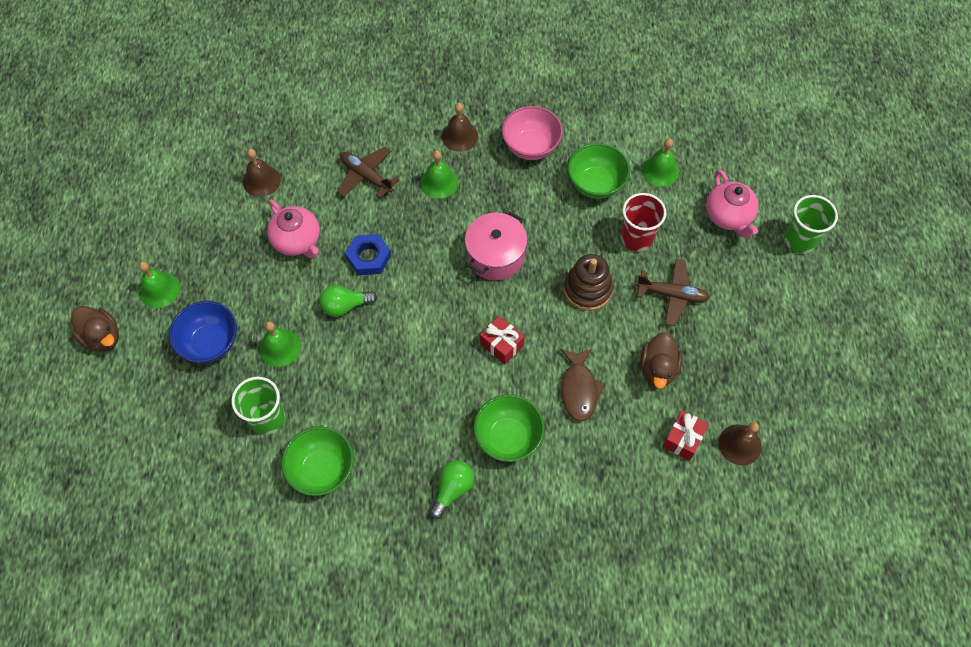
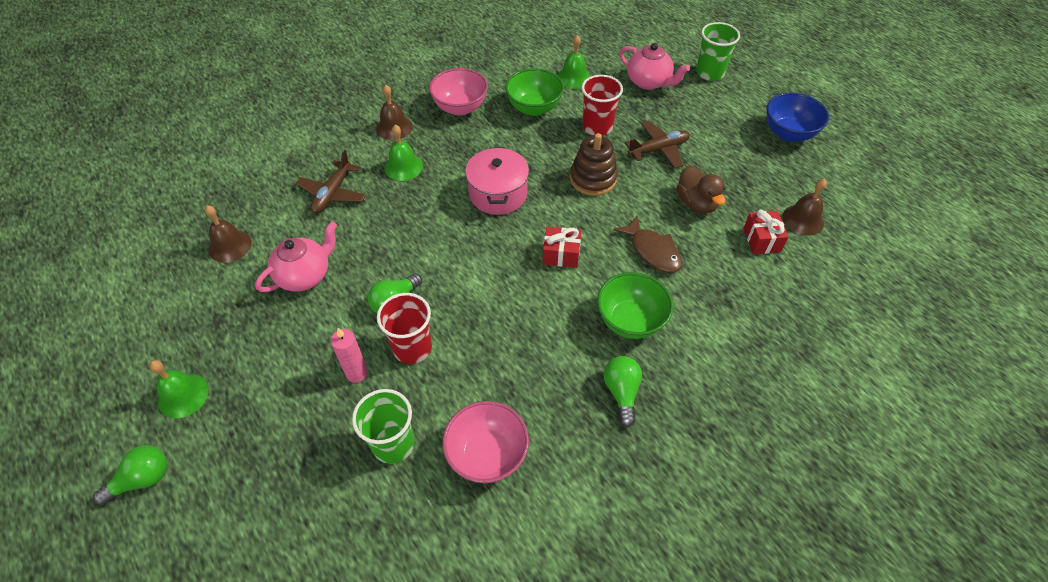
camera: 35 degrees left, 10 degrees down
(102, 337) = (142, 479): brown duck -> green light bulb
(210, 343) = (278, 412): blue bowl -> blue bowl (788, 133)
(280, 347) = (357, 373): green bell -> pink candle
(297, 241) = (305, 275): pink teapot -> pink teapot turned 60 degrees counterclockwise
(322, 469) = (487, 455): green bowl -> pink bowl
(331, 353) = (412, 348): none -> red cup
(366, 176) = (333, 193): brown plane -> brown plane turned 75 degrees counterclockwise
(369, 257) = (386, 252): blue nut -> none

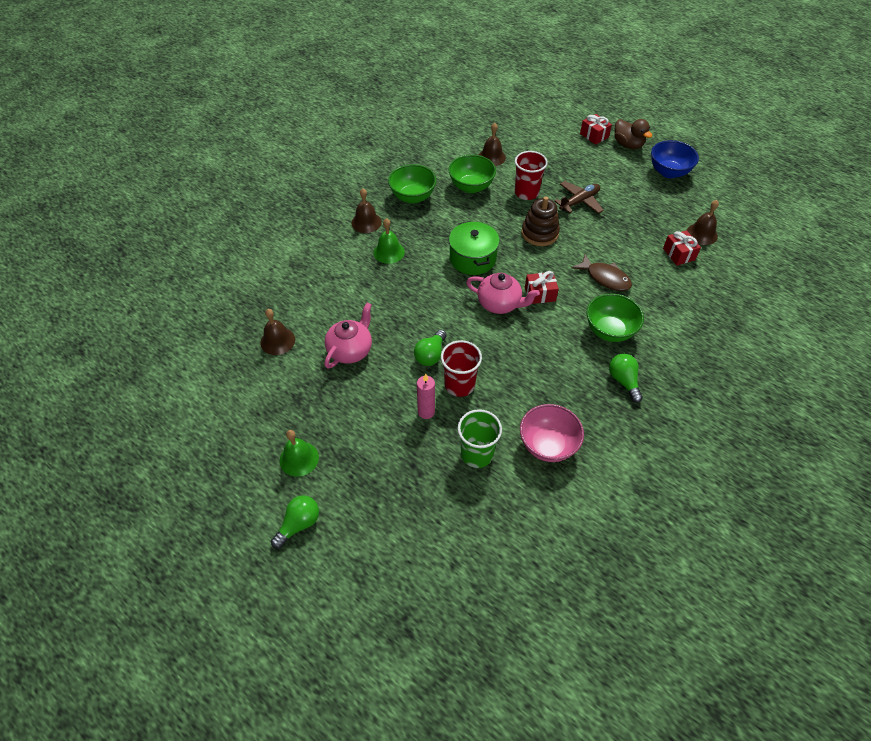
camera: 15 degrees left, 0 degrees up
(333, 193) = (342, 284): brown plane -> none
(460, 108) = (412, 197): pink bowl -> green bowl
(498, 194) = (472, 258): pink pot -> green pot
(574, 77) = (491, 157): green bell -> brown bell
(649, 82) = (551, 151): pink teapot -> pink teapot (500, 304)
(696, 203) = (622, 236): brown duck -> brown duck (628, 145)
(710, 73) = (594, 135): green cup -> red gift

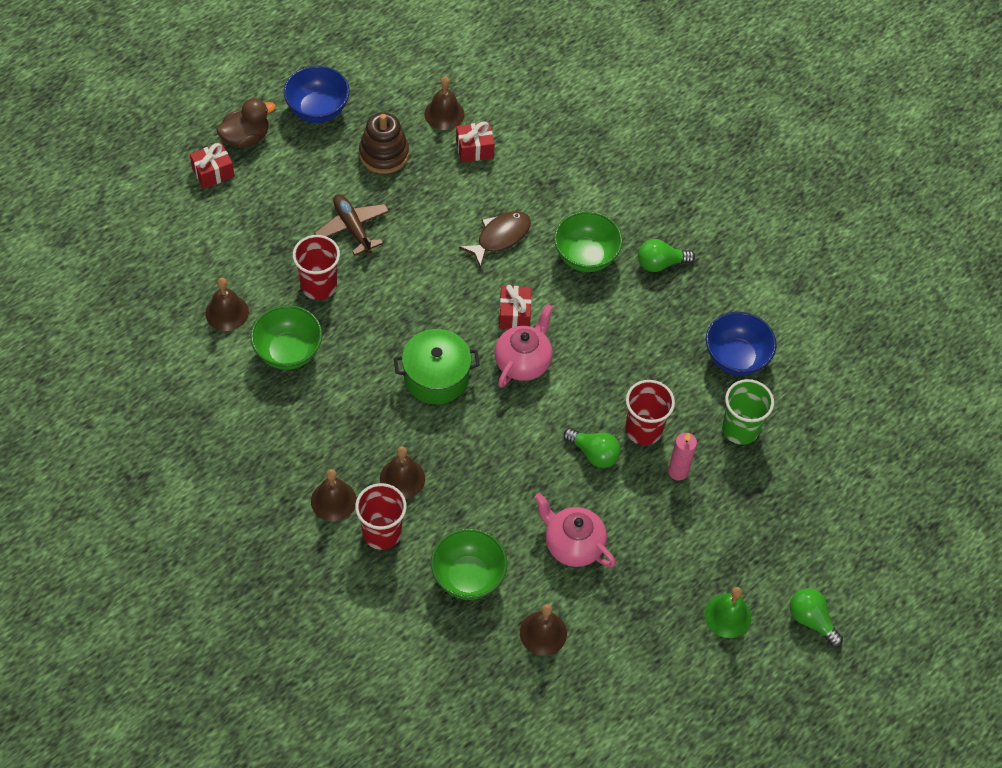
camera: 85 degrees left, 5 degrees up
(346, 248) = (382, 533): none -> red cup
(389, 252) = (402, 478): green bell -> brown bell
(412, 197) = (292, 432): green bowl -> green bowl (468, 577)
(539, 233) = (404, 289): brown stacking toy -> brown stacking toy (384, 154)
(547, 445) = (736, 358): pink bowl -> blue bowl

